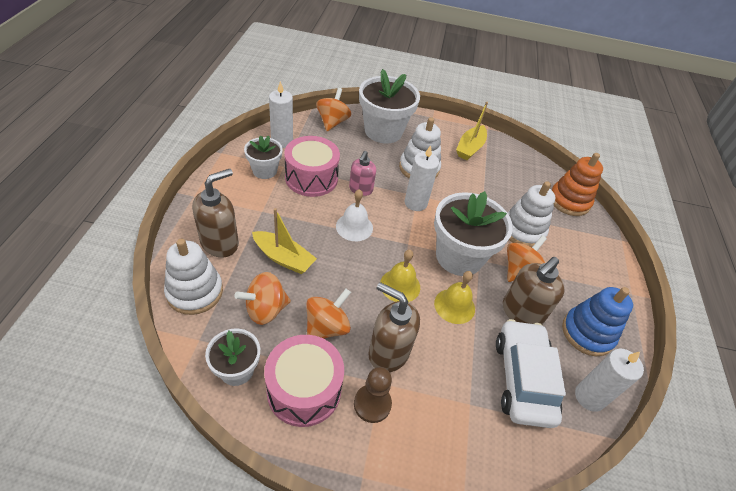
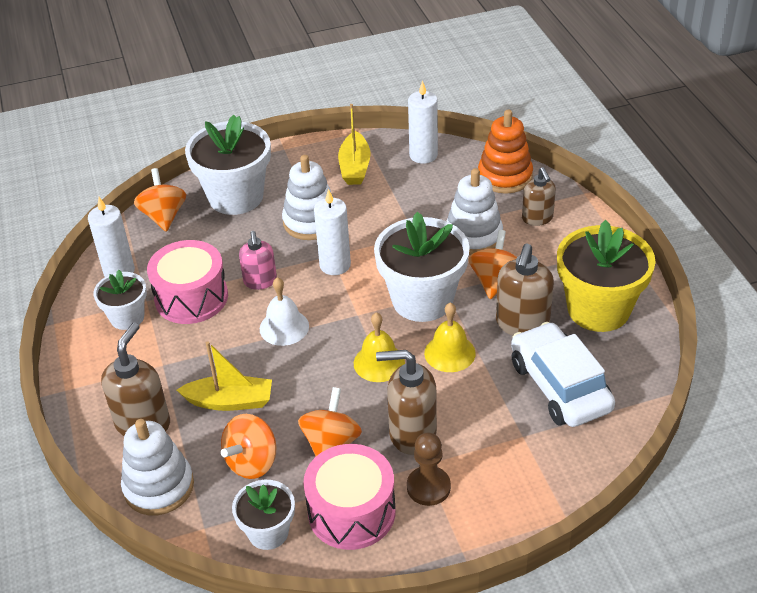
camera: 20 degrees left, 5 degrees down
(577, 241) = (537, 218): none -> brown soap dispenser
(587, 333) = (598, 309): blue stacking toy -> yellow flower pot
(589, 397) = (631, 369): white candle -> white candle (423, 155)

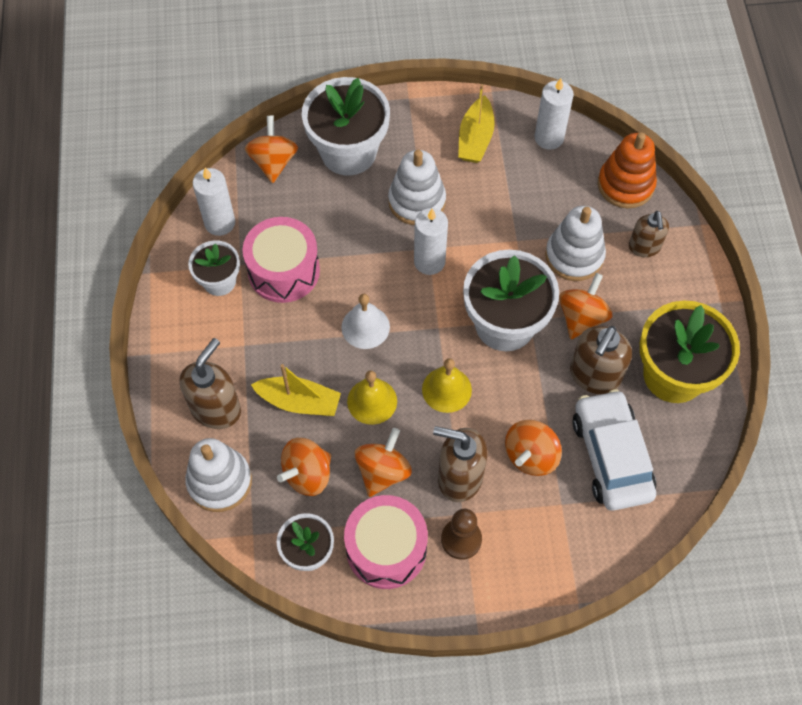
camera: 10 degrees right, 20 degrees up
(260, 281) = (353, 266): pink soap dispenser -> none
(449, 353) = (516, 393): yellow bell -> yellow bell (372, 401)
(479, 401) = (530, 456): none -> orange spinning top

